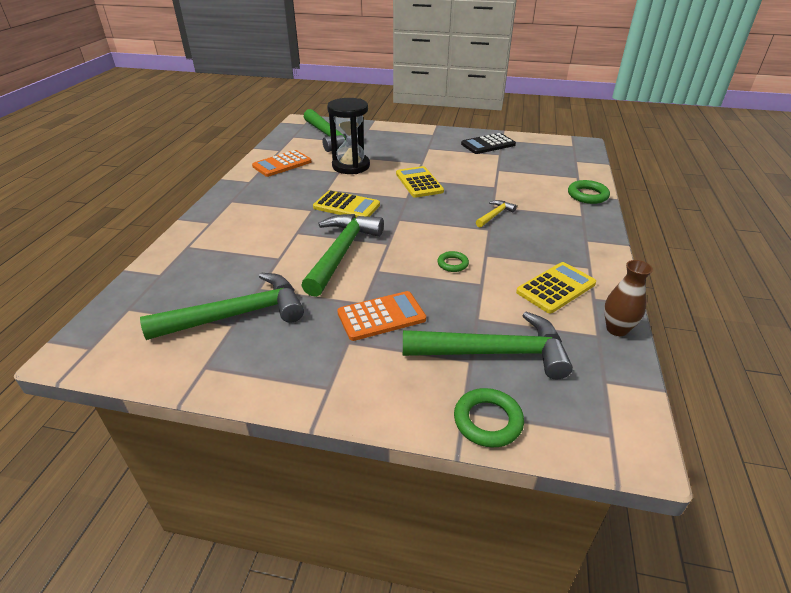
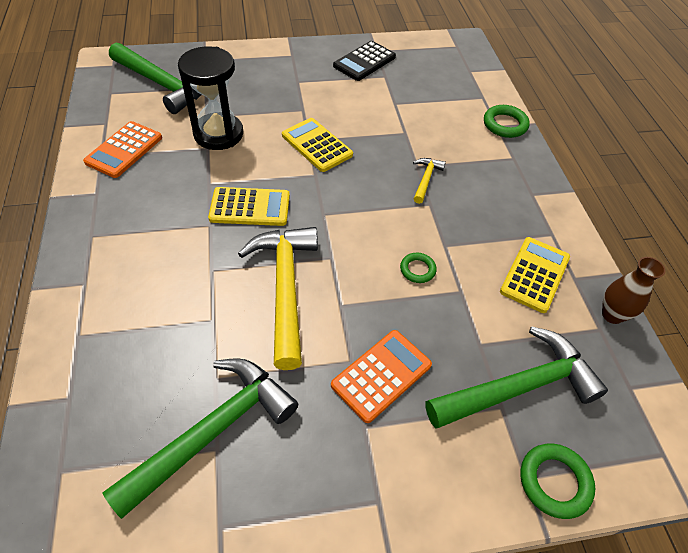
camera: 25 degrees left, 15 degrees up
(341, 252) = (285, 288): green hammer -> yellow hammer

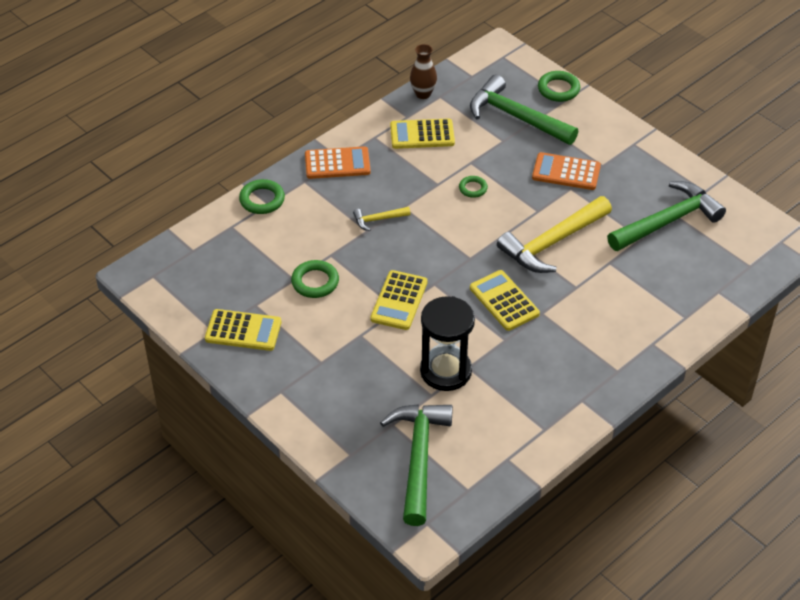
camera: 120 degrees left, 5 degrees down
(124, 150) = (524, 419): orange calculator -> orange calculator (337, 163)
(213, 431) = (668, 221): green hammer -> green hammer turned 135 degrees clockwise
(364, 61) = (243, 331): black calculator -> yellow calculator
(381, 112) = (315, 282): none -> green ring

